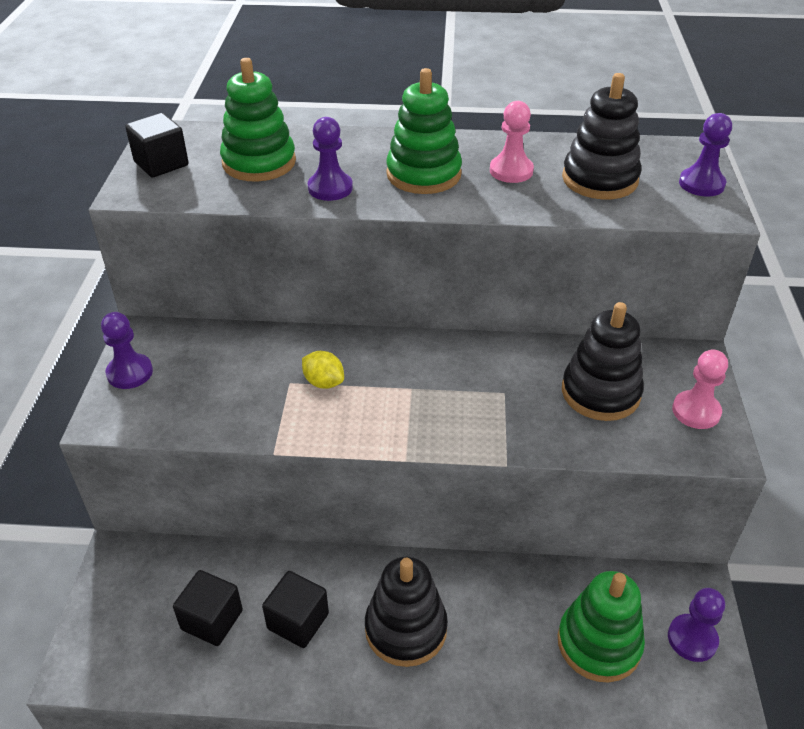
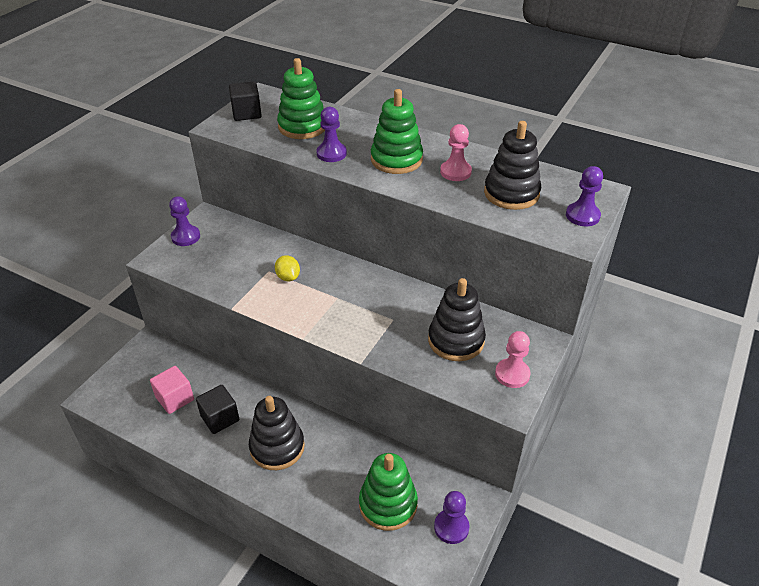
camera: 25 degrees right, 0 degrees up
(212, 620) = (175, 398): black cube -> pink cube

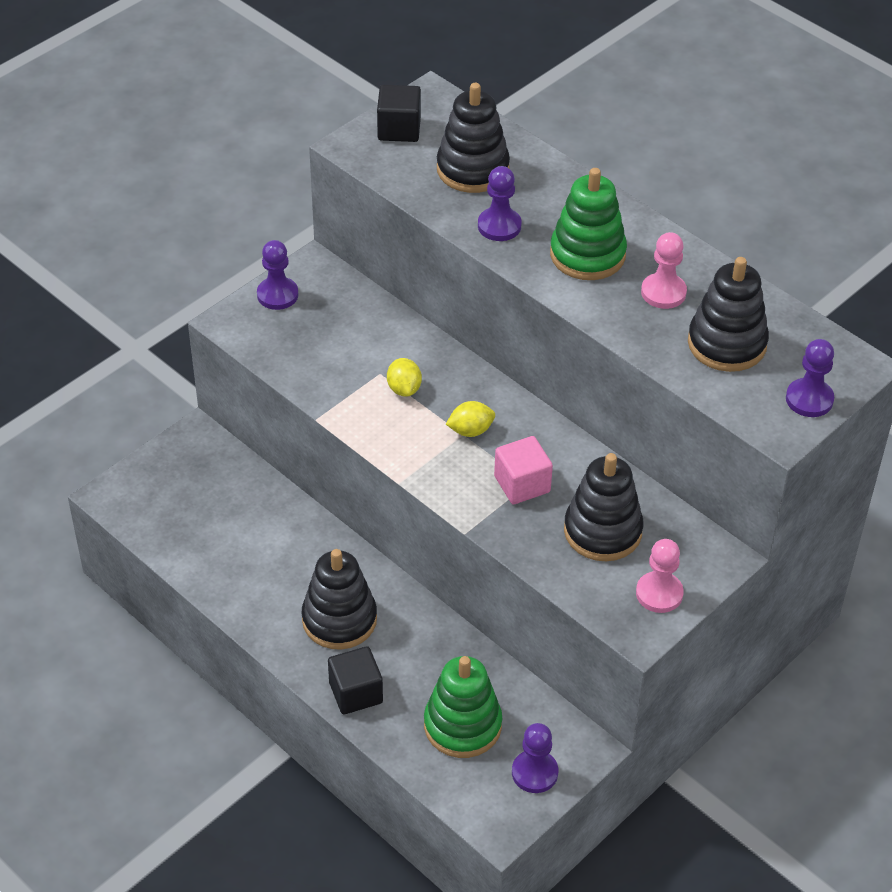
camera: 15 degrees right, 5 degrees up
(175, 398) = (219, 523): pink cube -> pink cube (522, 484)
(220, 418) = (273, 563): black cube -> black cube (356, 693)
(302, 126) = (472, 169): green stacking toy -> black stacking toy
(342, 294) = (470, 430): none -> yellow lemon

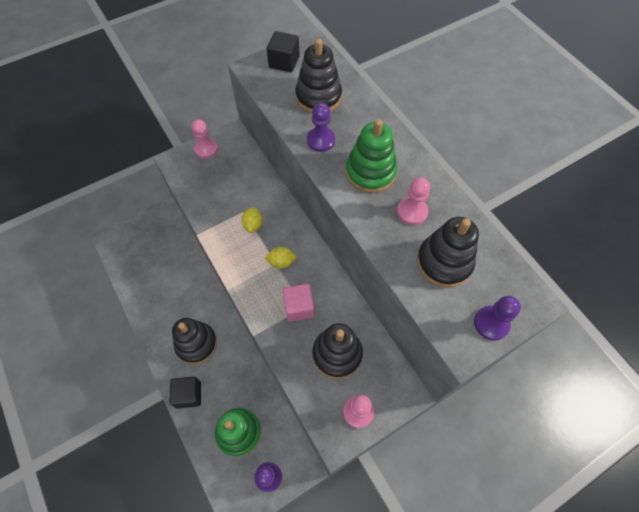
camera: 15 degrees right, 15 degrees up
(277, 295) = (206, 149): purple pawn -> pink pawn

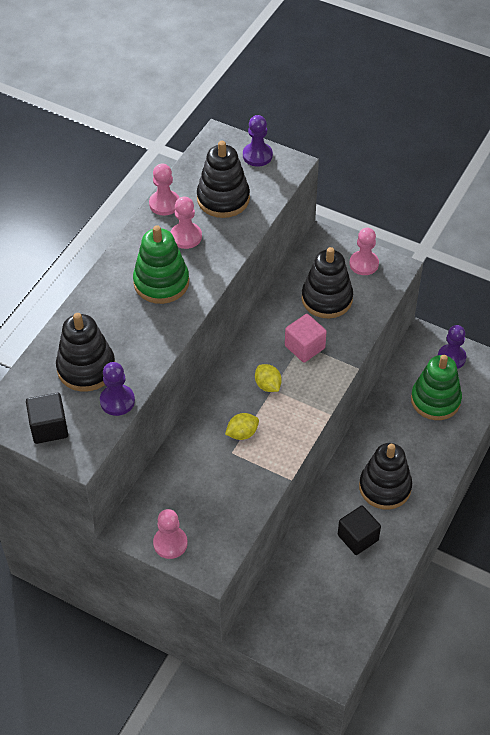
camera: 120 degrees left, 10 degrees down
(188, 394) = (437, 462): black cube -> black cube (358, 537)
(321, 140) = (147, 338): purple pawn -> purple pawn (117, 401)
(461, 214) = (164, 204): none -> pink pawn

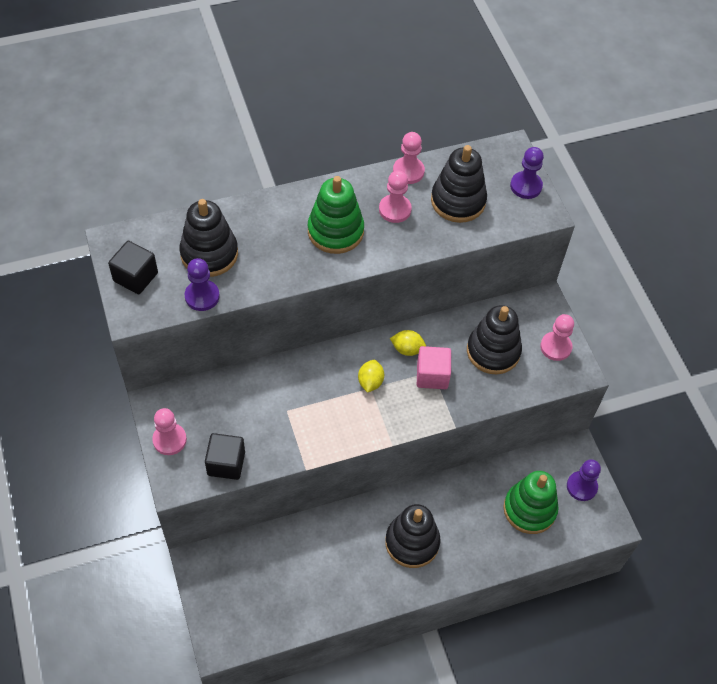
camera: 40 degrees right, 5 degrees up
(242, 433) = (310, 402): yellow lemon -> yellow lemon (407, 349)
(358, 537) = (348, 562): black cube -> black cube (226, 463)

